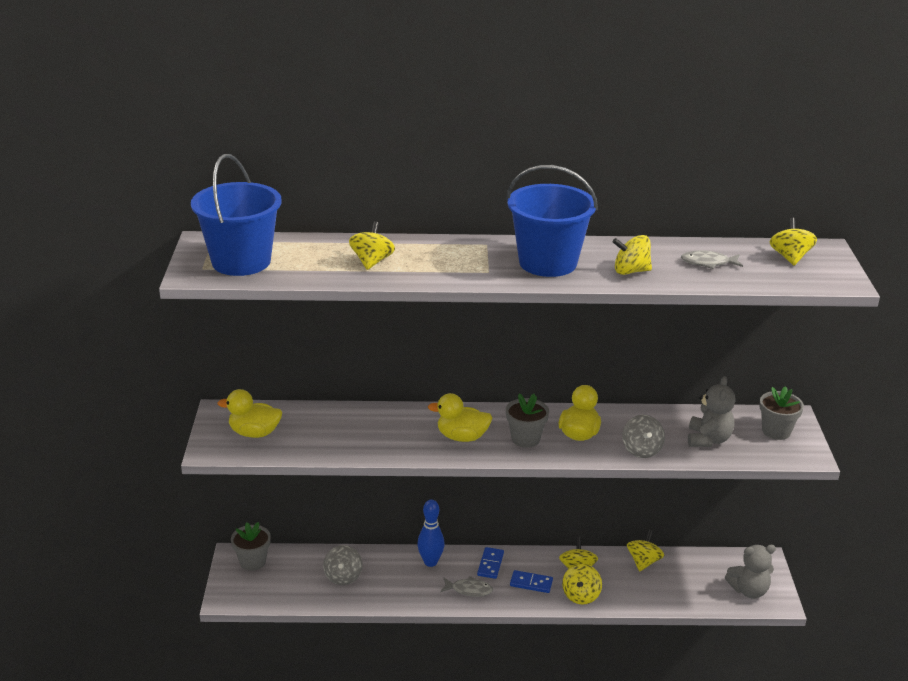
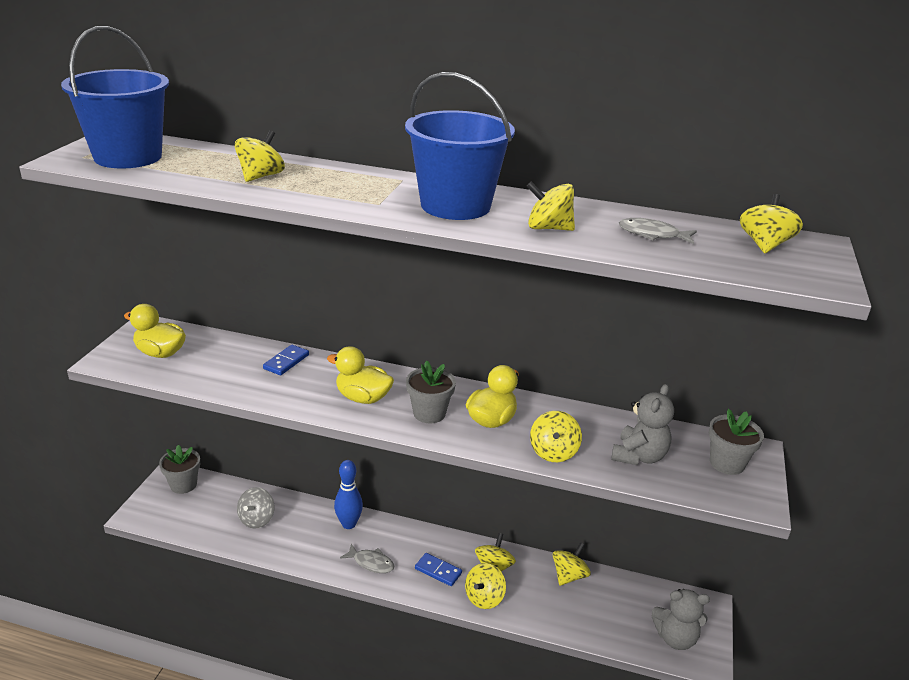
camera: 15 degrees right, 0 degrees up
(490, 564) = (406, 540): blue domino -> blue domino (286, 362)
(641, 450) = (553, 452): grey spinning top -> yellow spinning top

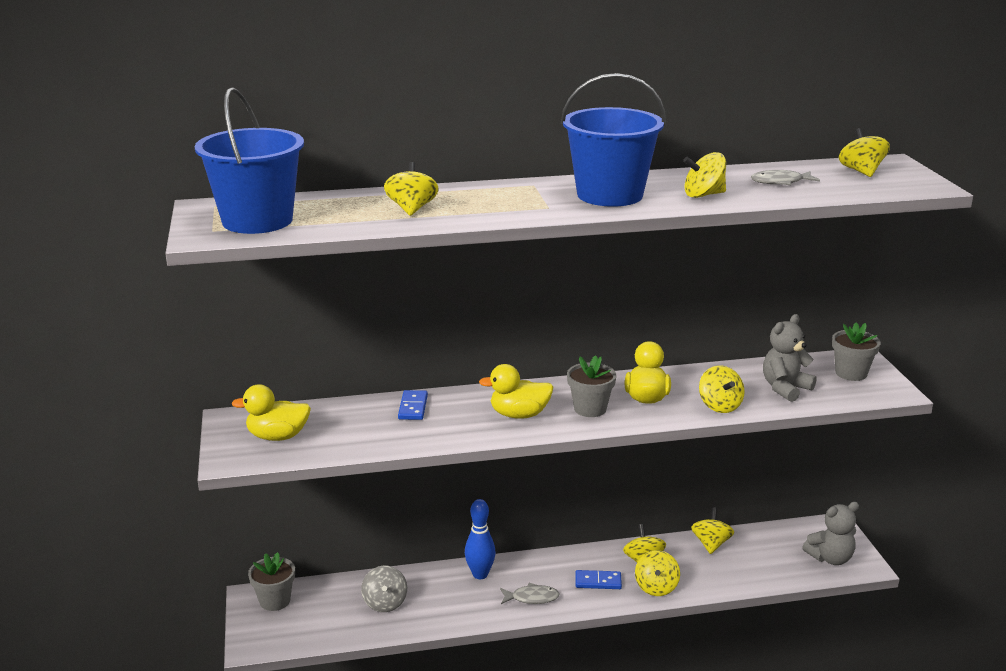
camera: 25 degrees left, 5 degrees down
(639, 456) = (785, 388): grey teddy bear -> grey teddy bear turned 135 degrees counterclockwise

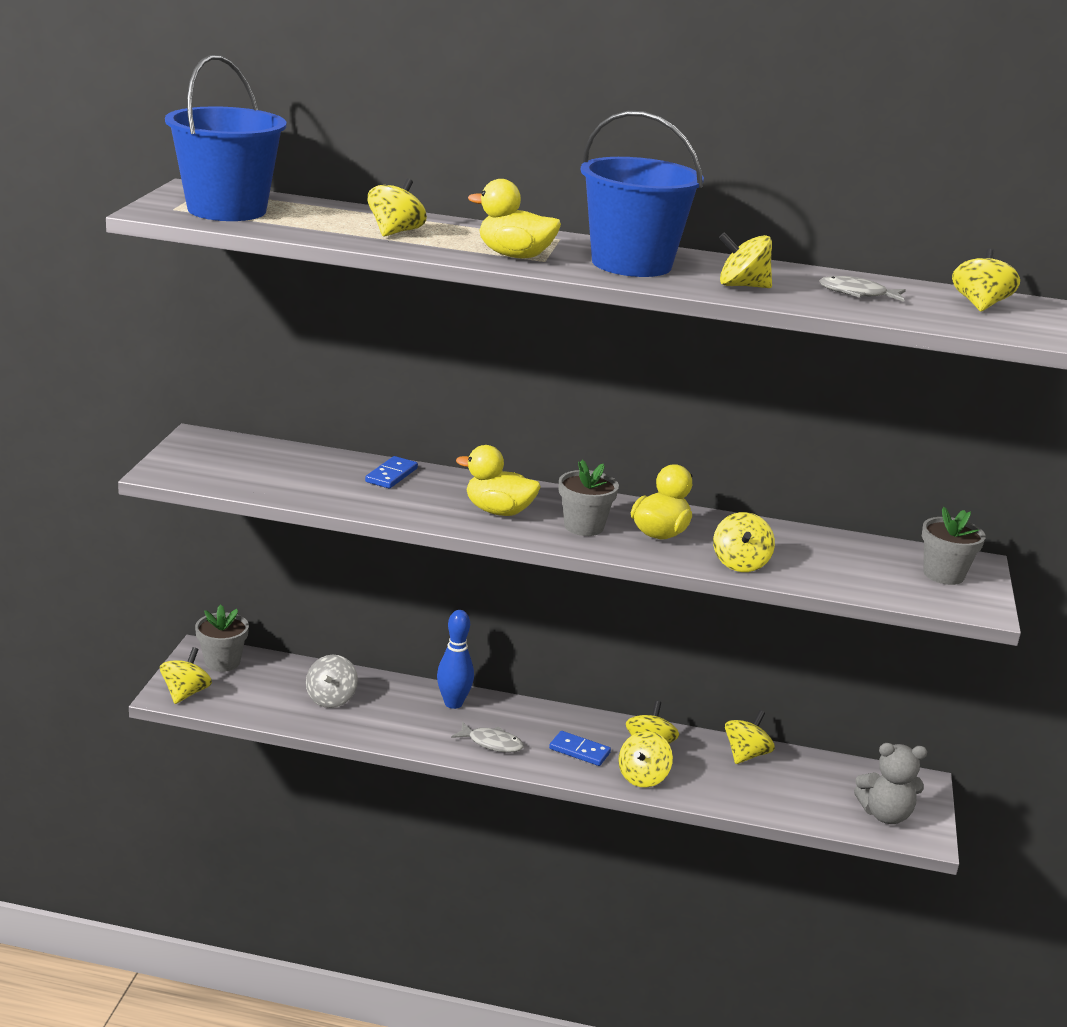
camera: 20 degrees right, 0 degrees up
(264, 639) = (186, 693): none -> yellow spinning top
(277, 436) = (229, 465): yellow duck -> yellow duck (514, 256)
(785, 388) = (840, 568): grey teddy bear -> none

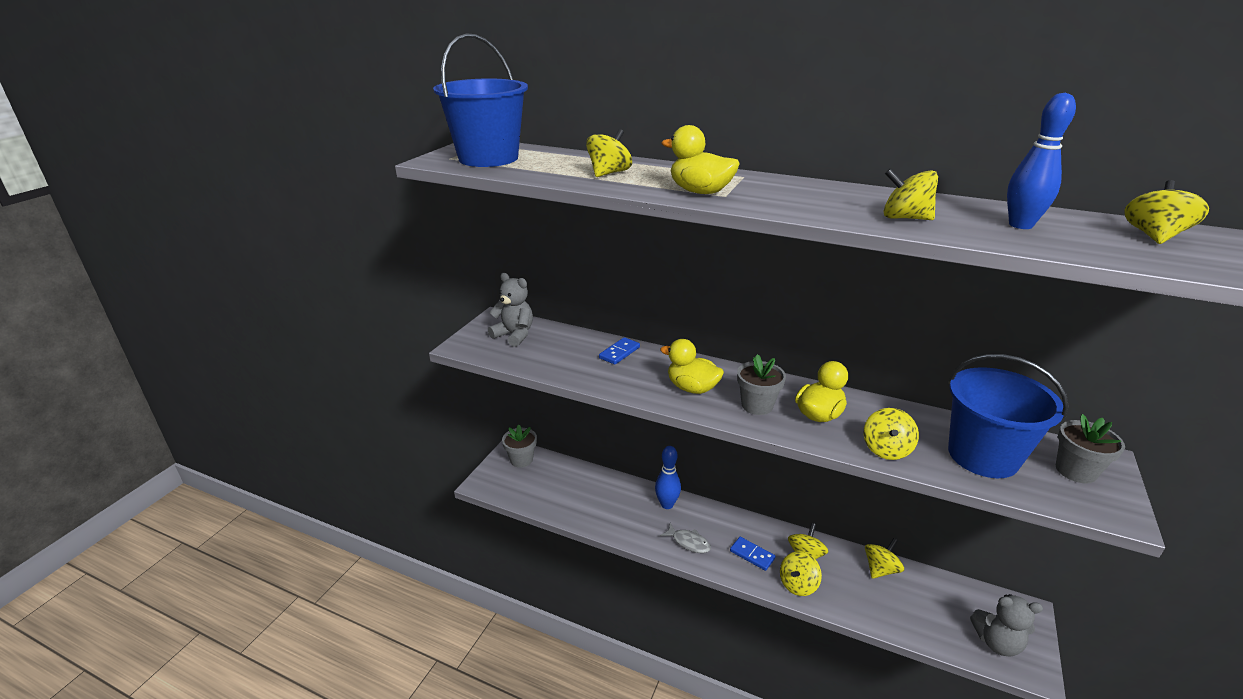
camera: 15 degrees right, 5 degrees up
(186, 693) = (492, 483): yellow spinning top -> none
(235, 458) = (514, 335): none -> grey teddy bear
(331, 699) = (584, 494): grey spinning top -> none
(631, 264) = (802, 198): blue bucket -> blue bucket (983, 456)
(857, 294) = (1020, 225): grey fish -> blue bowling pin

